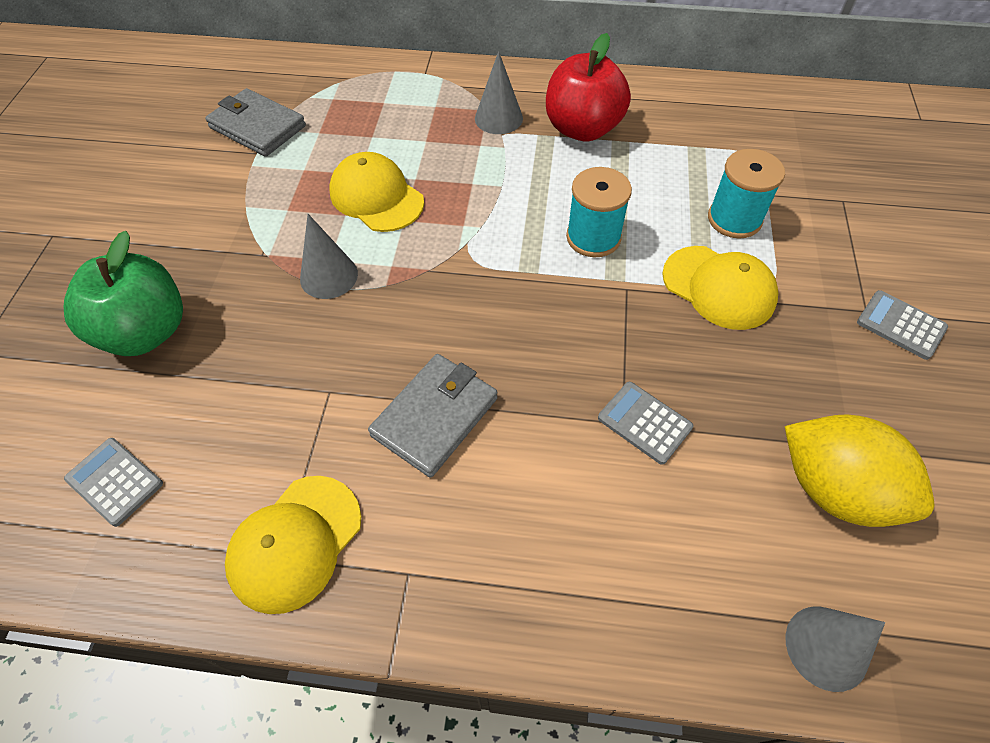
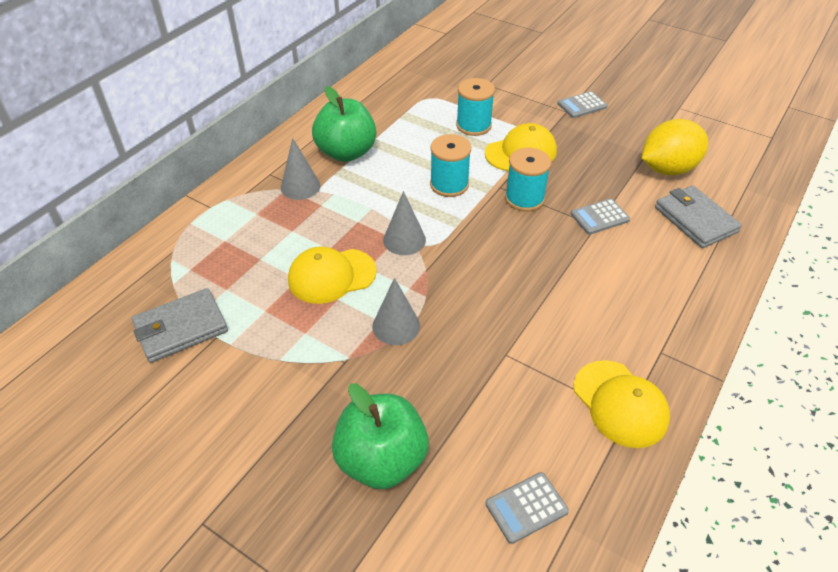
camera: 65 degrees left, 10 degrees down
(435, 416) = (553, 305): grey wallet -> grey wallet (695, 220)
(582, 129) = (346, 153): red apple -> green apple
(622, 322) = (524, 198): none -> turquoise spool
(826, 647) = (747, 208): grey cone -> grey cone (404, 240)

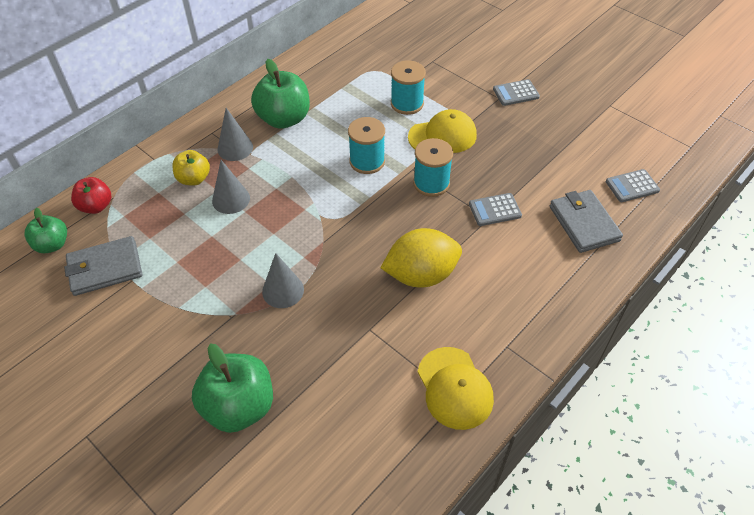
camera: 10 degrees right, 5 degrees up
(111, 310) = (52, 245): none -> green apple
(154, 263) = (96, 206): none -> red apple
(262, 222) = (194, 179): none -> yellow apple
(331, 276) = (240, 237): yellow cap -> none
(404, 240) = (312, 211): grey cone -> grey cone (231, 199)
(526, 507) = (346, 465): grey calculator -> grey calculator (632, 186)
(667, 169) = (575, 169): yellow lemon -> yellow lemon (421, 275)

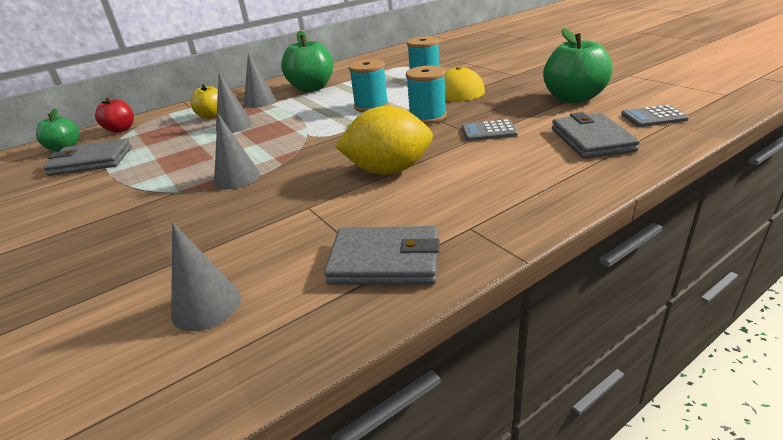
camera: 15 degrees right, 20 degrees down
(239, 406) = (119, 260): green apple -> green apple (573, 98)
(341, 446) = (206, 306): none -> grey cone
(454, 388) = (385, 261): yellow cap -> grey wallet
(515, 93) = (531, 72): grey calculator -> none

